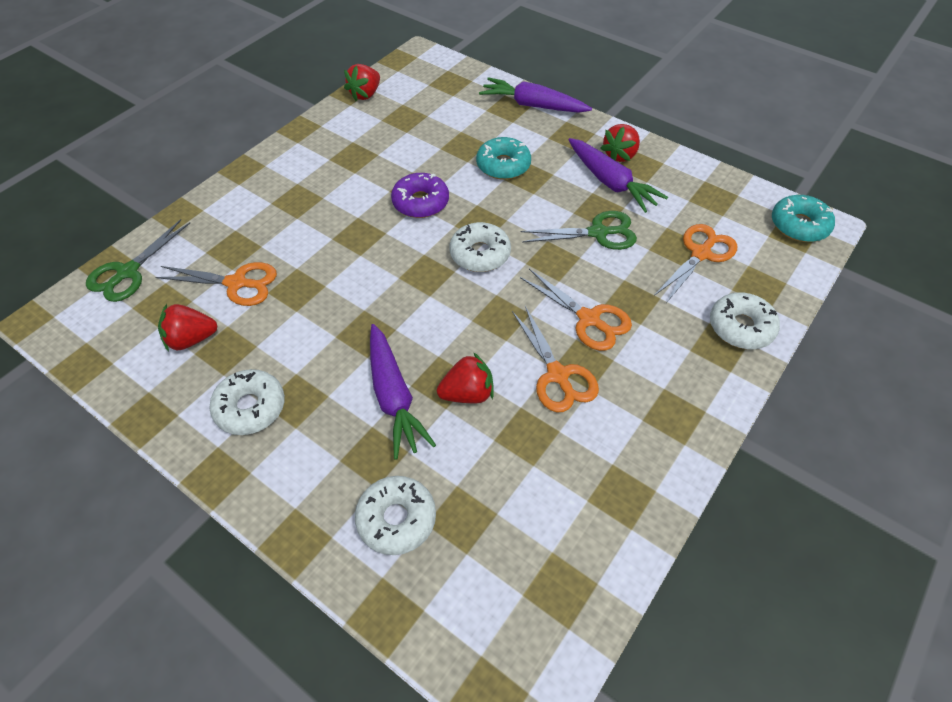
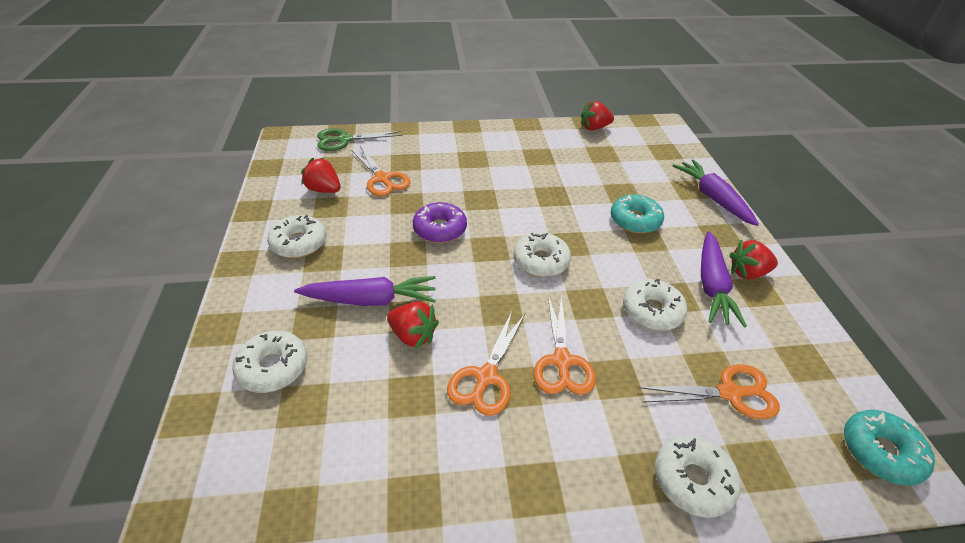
camera: 45 degrees right, 10 degrees down
(394, 397) = (371, 300): purple carrot -> purple carrot turned 120 degrees counterclockwise
(420, 202) = (544, 206): purple donut -> purple donut (440, 229)
(598, 233) = (652, 311): green scissors -> white donut

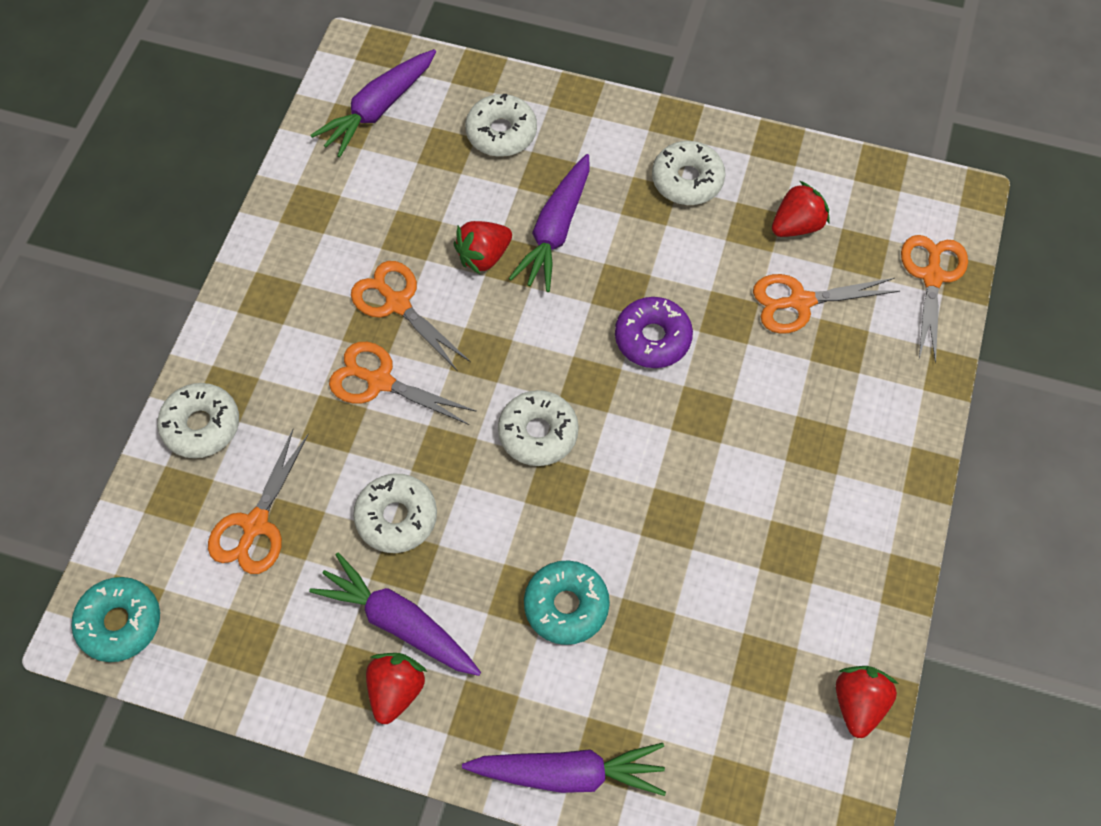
camera: 115 degrees right, 20 degrees up
(259, 490) = (378, 109): none -> purple carrot
(344, 140) = (932, 277): green scissors -> orange scissors

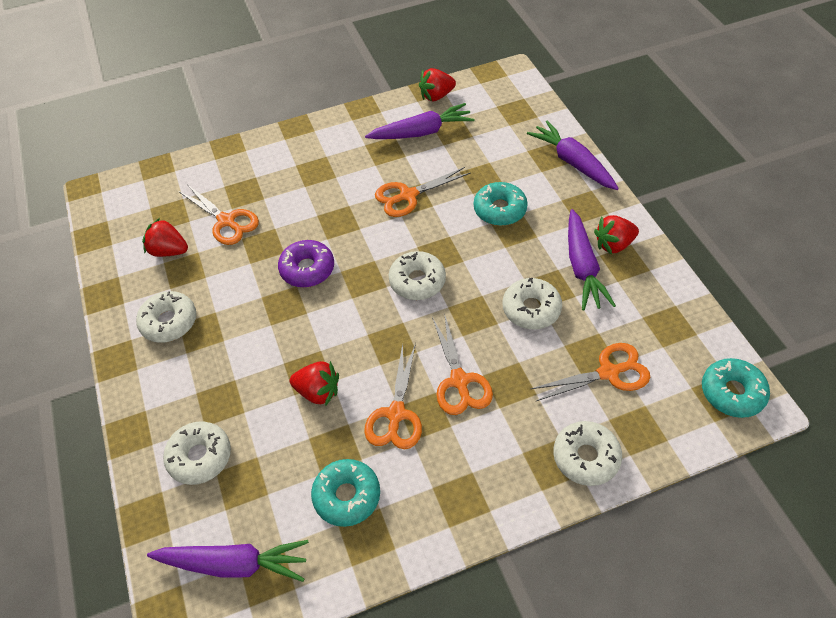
camera: 125 degrees left, 10 degrees down
(357, 216) = (347, 496): none -> turquoise donut
(555, 231) = (265, 365): purple carrot -> purple carrot (422, 132)
(932, 277) = (165, 179): orange scissors -> orange scissors (408, 195)

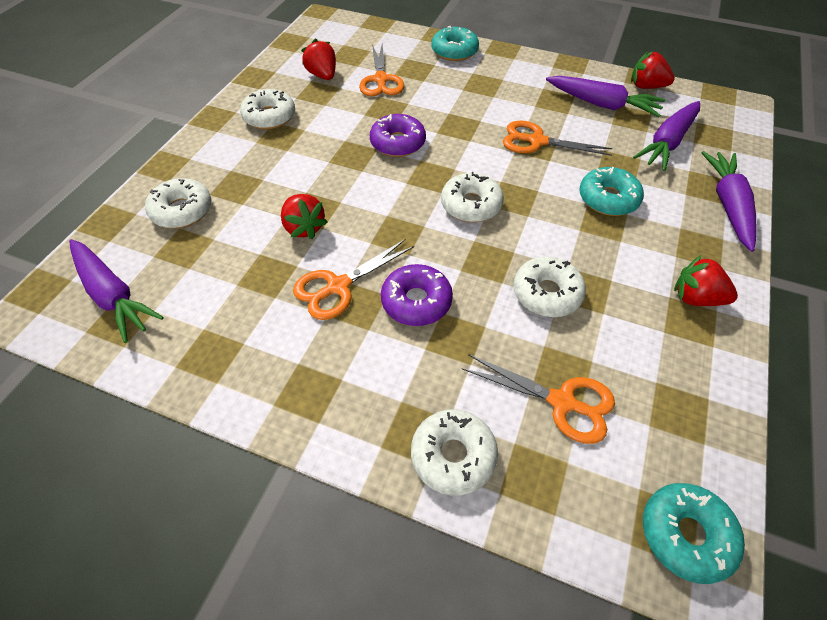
camera: 40 degrees right, 0 degrees up
(347, 496) = (233, 314): turquoise donut -> turquoise donut (454, 51)
(459, 381) = (416, 301): orange scissors -> purple donut
(582, 267) = (639, 295): purple carrot -> purple carrot (667, 143)

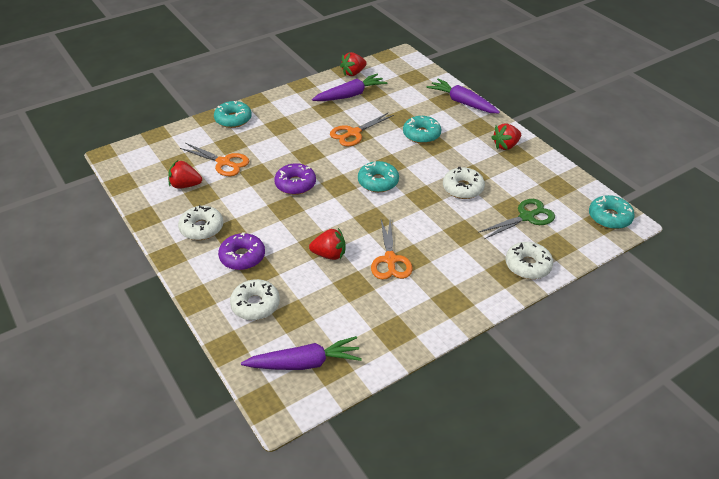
camera: 55 degrees left, 10 degrees down
(416, 301) = (428, 235): purple donut -> purple donut (242, 257)
(471, 205) = (378, 182): white donut -> turquoise donut
(562, 402) = (526, 217): orange scissors -> green scissors
(667, 143) = (403, 93): purple carrot -> none

